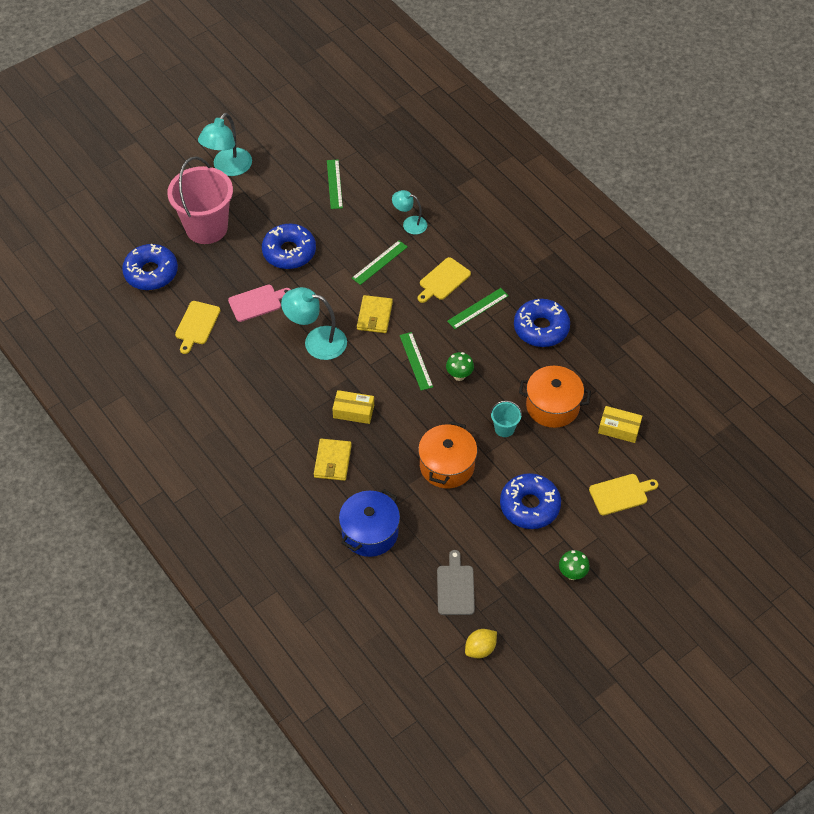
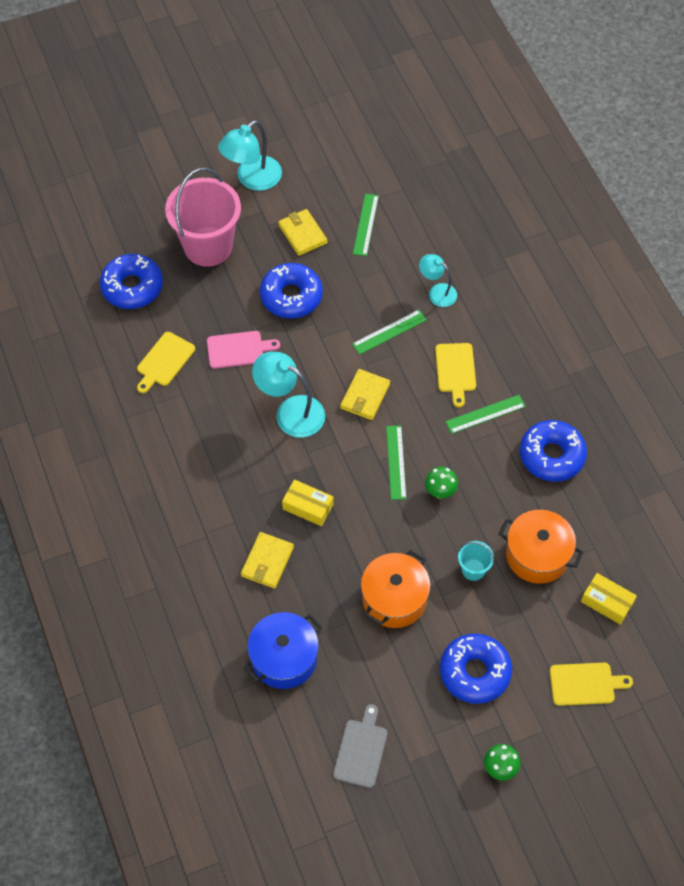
camera: 15 degrees right, 5 degrees up
(284, 202) = (302, 234): none -> yellow wallet
(443, 280) = (455, 370): yellow cutting board -> yellow cutting board turned 60 degrees counterclockwise
(480, 649) = (367, 832): yellow lemon -> none

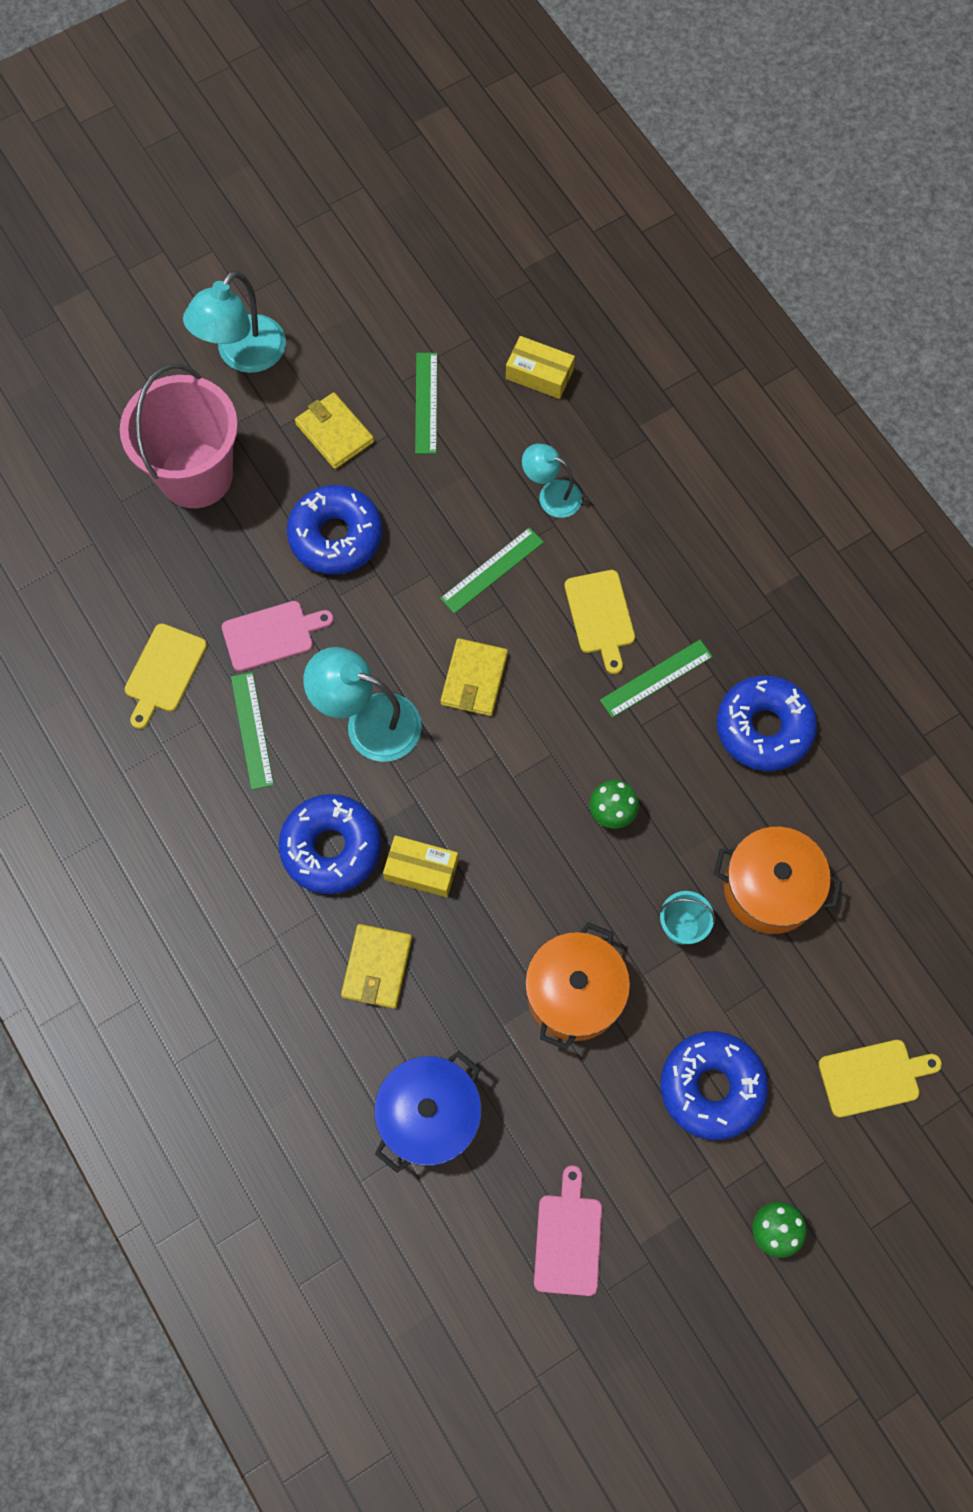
camera: 10 degrees left, 10 degrees up
(132, 287) = (93, 559): blue donut -> blue donut (331, 848)
(361, 750) = (568, 1239): grey cutting board -> pink cutting board
(396, 462) = (539, 776): green ruler -> green ruler (252, 730)
(607, 602) = (882, 944): yellow box -> yellow box (539, 374)

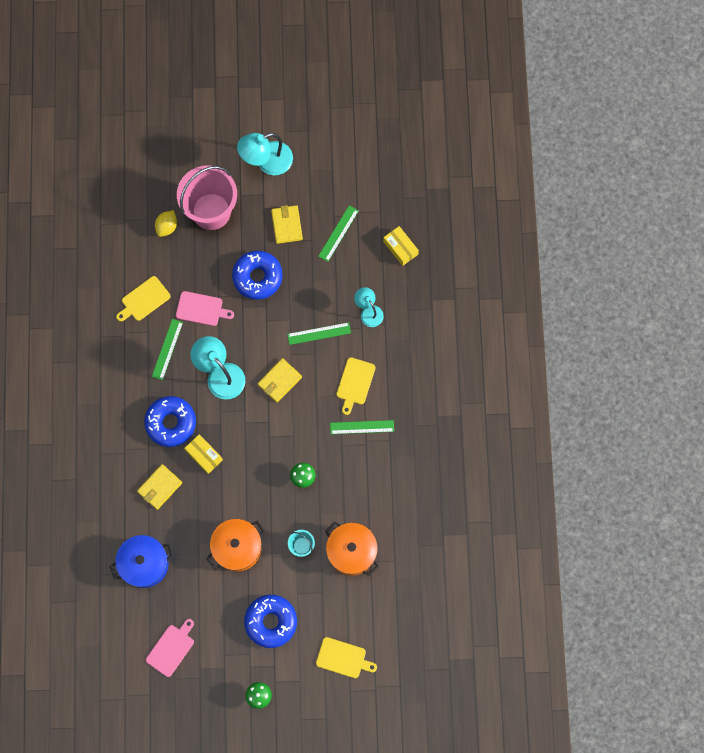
camera: 30 degrees right, 5 degrees up
(135, 536) = (167, 227): none -> yellow lemon
(764, 728) = (396, 478): blue donut -> none

